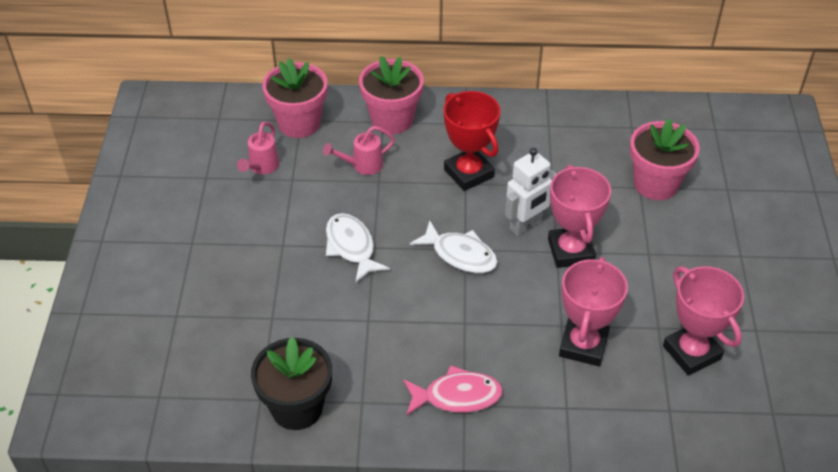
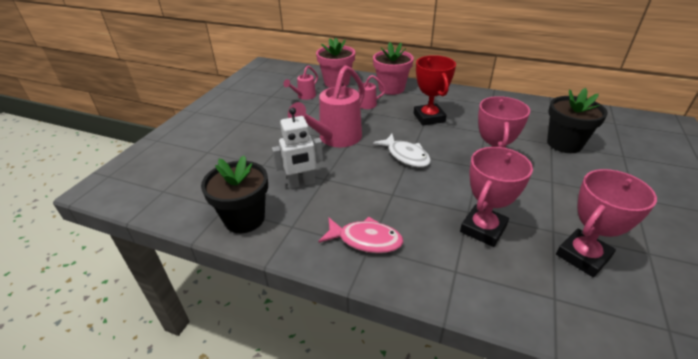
camera: 20 degrees right, 10 degrees down
(351, 247) = (335, 139): white fish -> pink watering can
(526, 225) = (459, 149): white robot -> white robot (301, 183)
(655, 184) = (564, 144): pink flower pot -> black flower pot
(691, 352) = (583, 256): pink trophy -> pink trophy turned 60 degrees clockwise

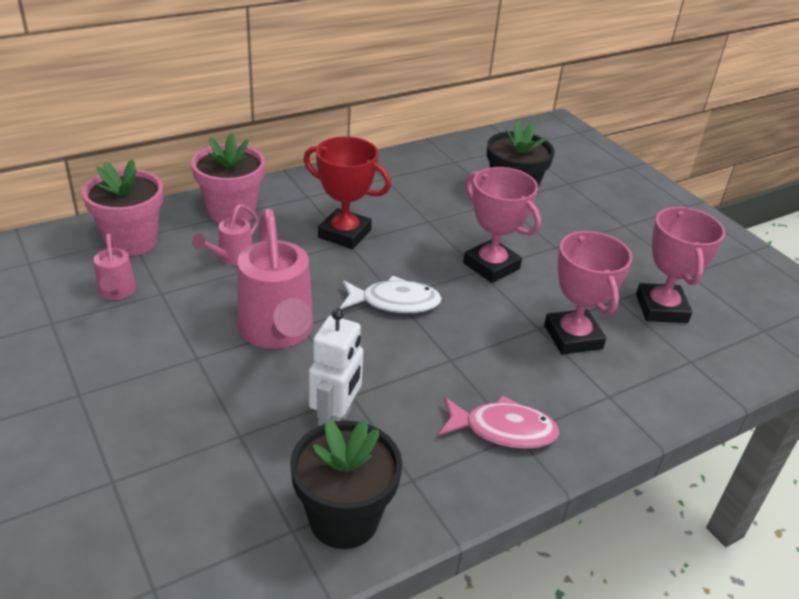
camera: 55 degrees left, 0 degrees up
(365, 240) = (503, 430): pink fish -> pink fish turned 45 degrees clockwise

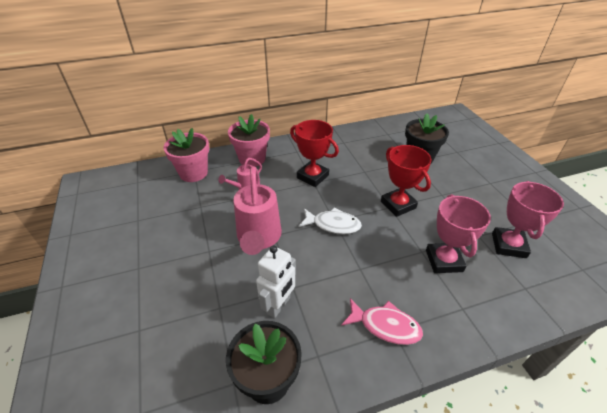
camera: 15 degrees right, 5 degrees up
(116, 293) = (177, 204): pink watering can -> none
(491, 266) = (398, 205): pink trophy -> red trophy

